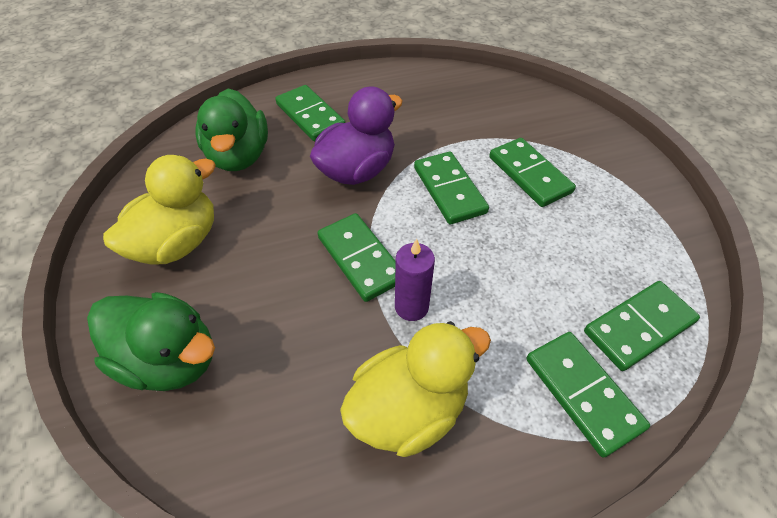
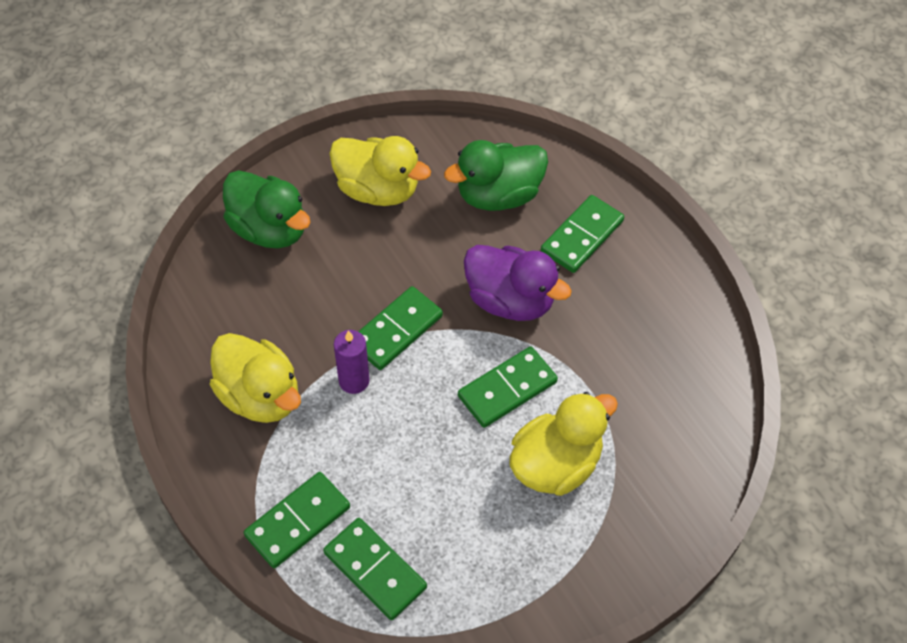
camera: 75 degrees right, 5 degrees up
(170, 359) = (269, 229): green duck -> green duck turned 60 degrees counterclockwise
(529, 175) = (555, 464): green domino -> yellow duck

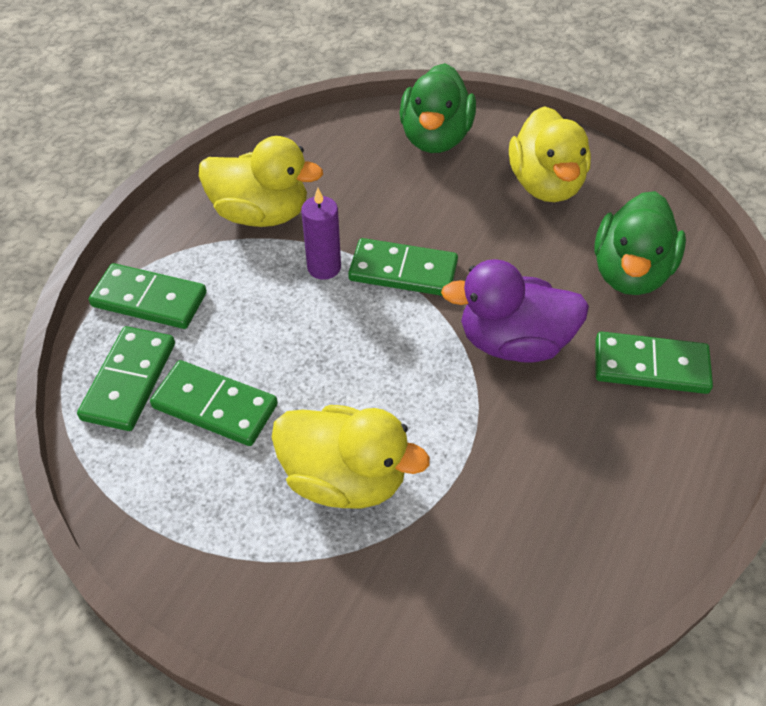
camera: 60 degrees right, 5 degrees down
(260, 396) = (261, 213): yellow duck -> yellow duck turned 90 degrees counterclockwise
(498, 195) = (630, 273): green duck -> green duck turned 105 degrees counterclockwise
(507, 389) = (405, 390): green domino -> green domino (215, 406)
(510, 300) = (513, 342): purple duck -> purple duck turned 90 degrees clockwise

